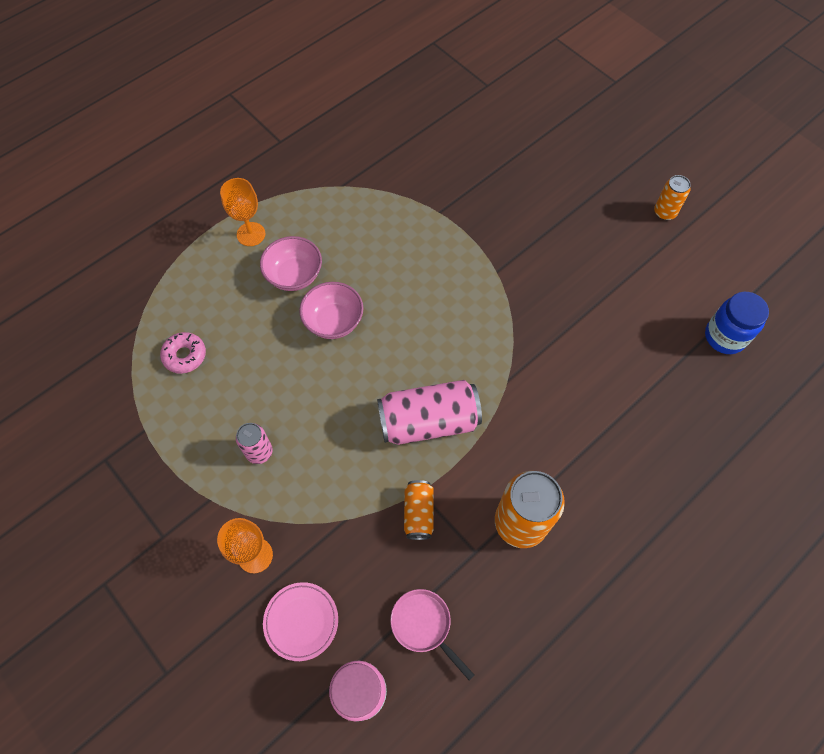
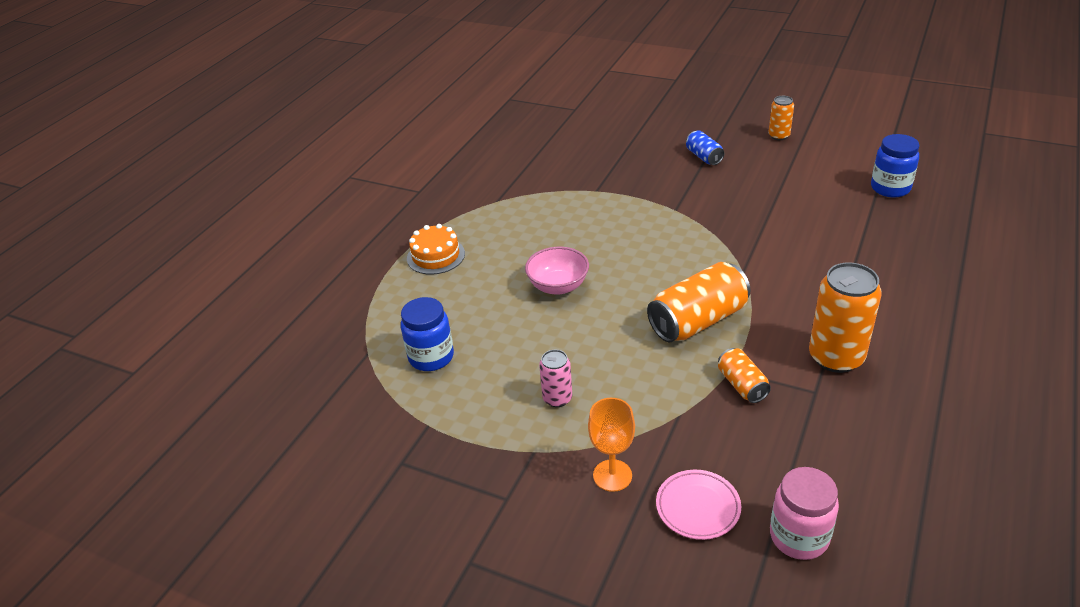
camera: 20 degrees left, 25 degrees down
(185, 355) = (431, 357): pink donut -> blue jar
(251, 234) = (436, 256): orange goblet -> orange cake
(294, 275) = (498, 269): pink bowl -> none
(424, 625) = (815, 461): pink pan -> none
(428, 421) = (698, 321): pink can -> orange can
(570, 210) = (704, 157): none -> blue can

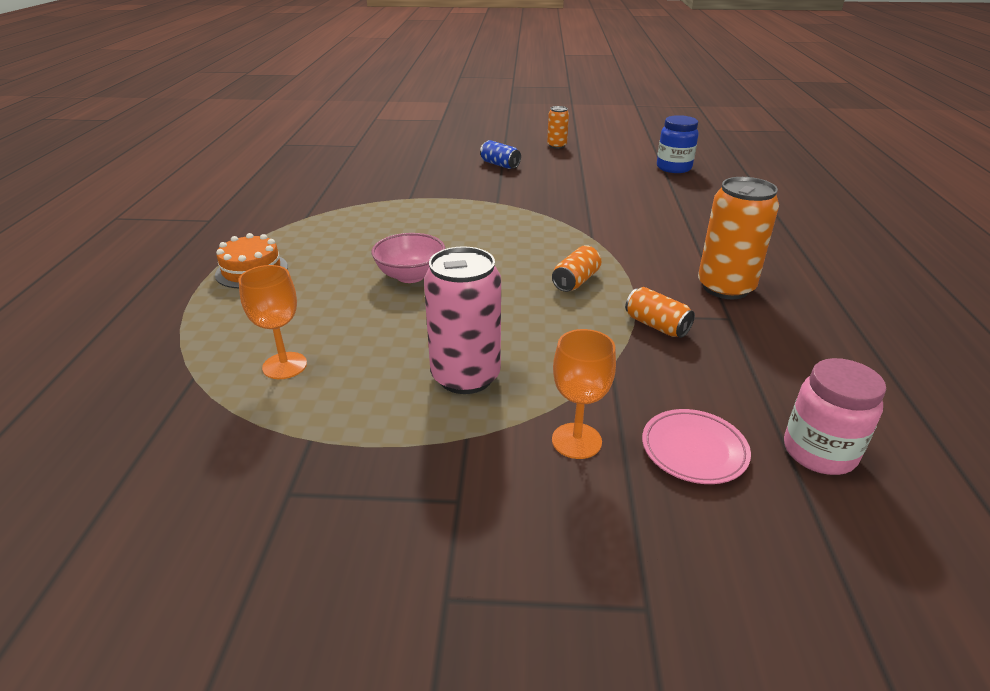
camera: 25 degrees left, 5 degrees down
(431, 357) = (284, 365): blue jar -> orange goblet
(557, 398) = (465, 376): pink can -> pink can, size x1.87
(698, 321) = (576, 281): orange can -> orange can, size x0.53

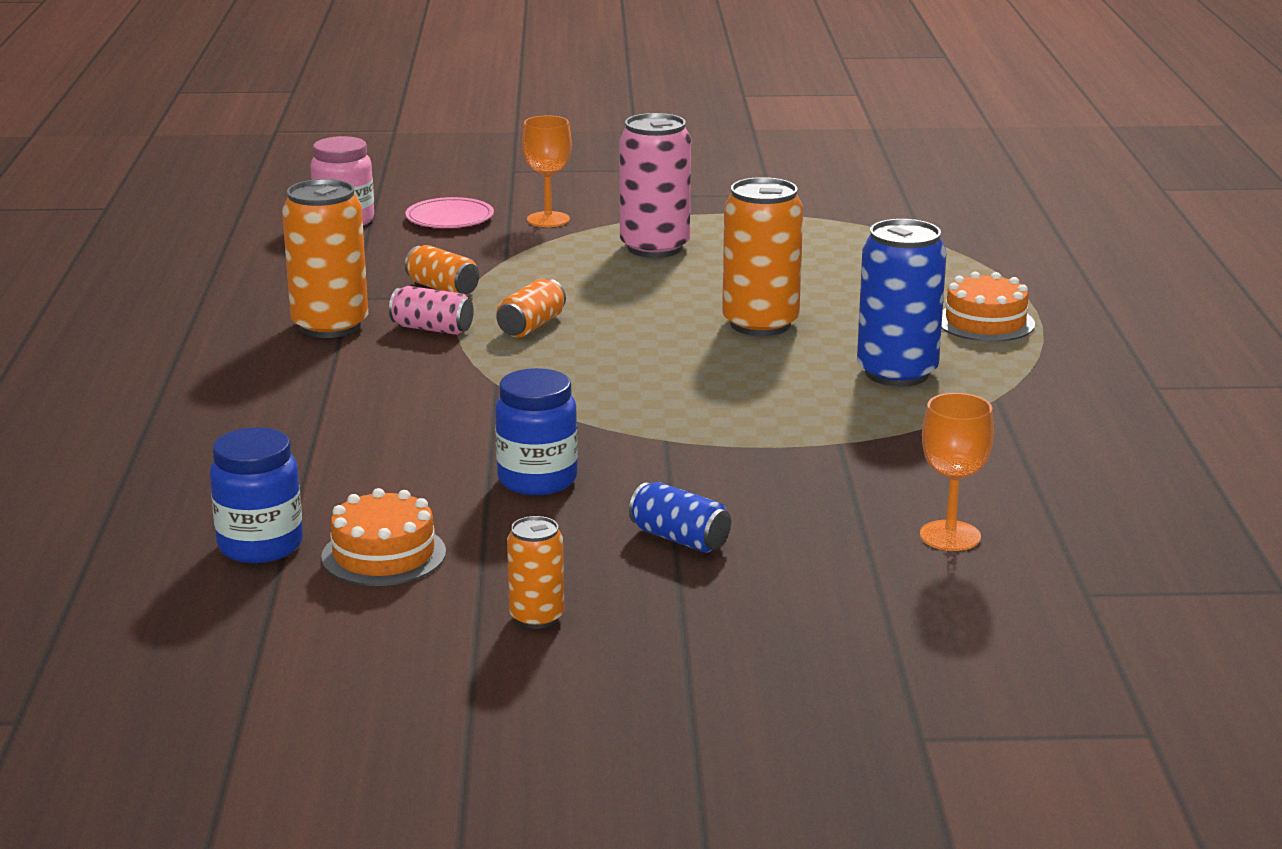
camera: 175 degrees right, 10 degrees down
(284, 365) = (842, 248): orange goblet -> orange goblet (950, 536)
(347, 234) = (897, 373): none -> blue can
(410, 276) = (760, 324): pink bowl -> orange can
(561, 187) = (537, 480): none -> blue jar
(620, 164) = (383, 555): none -> orange cake
(648, 281) = (432, 329): none -> pink can

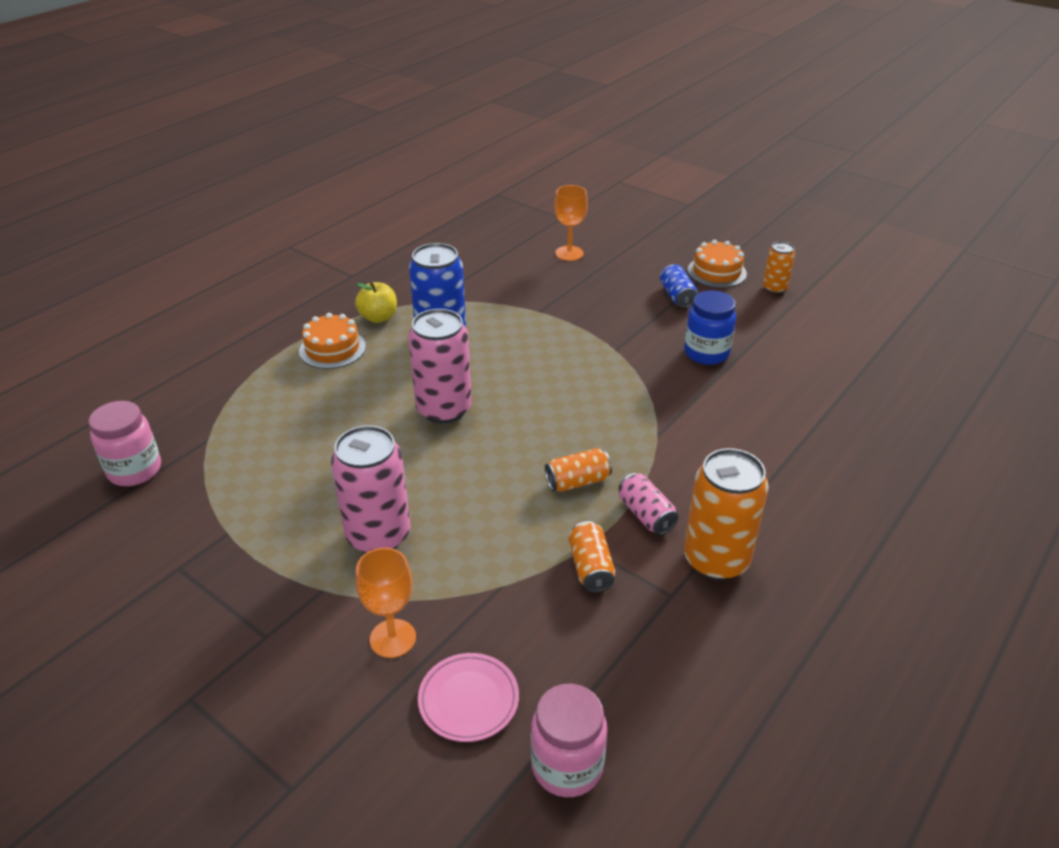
camera: 140 degrees left, 15 degrees up
(260, 546) = (877, 373): blue jar -> none
(383, 555) = (818, 343): orange cake -> orange cake (716, 272)
(760, 324) = (444, 409): orange can -> pink can
(932, 210) = (135, 470): none -> pink jar
(1011, 363) = (378, 317): none -> yellow apple

